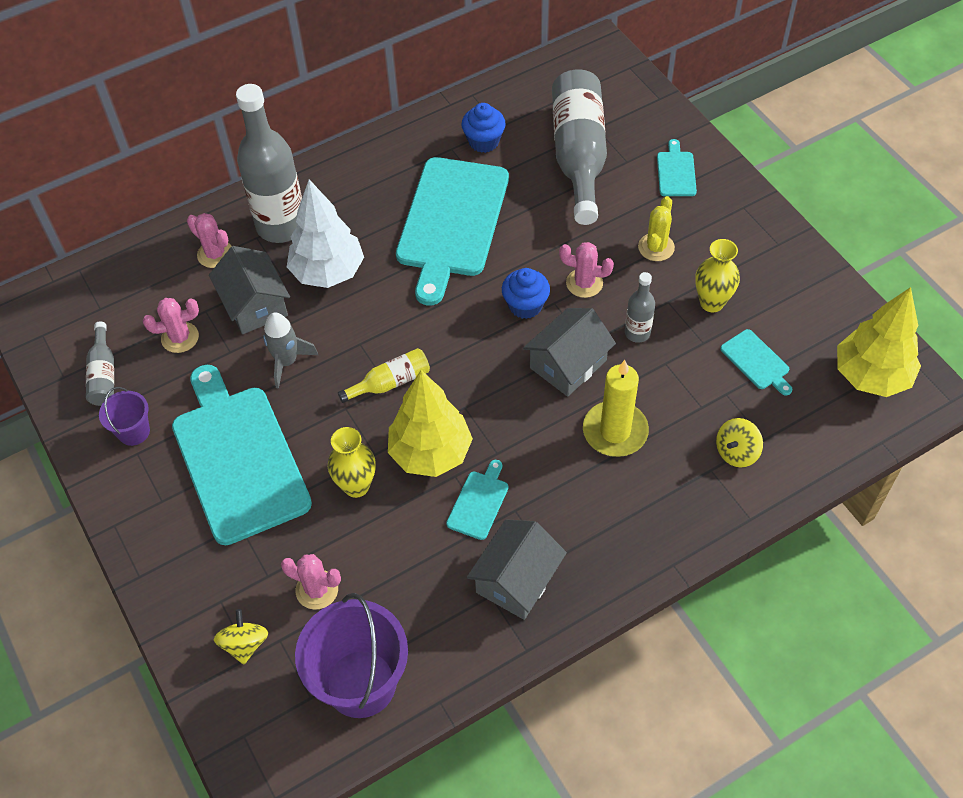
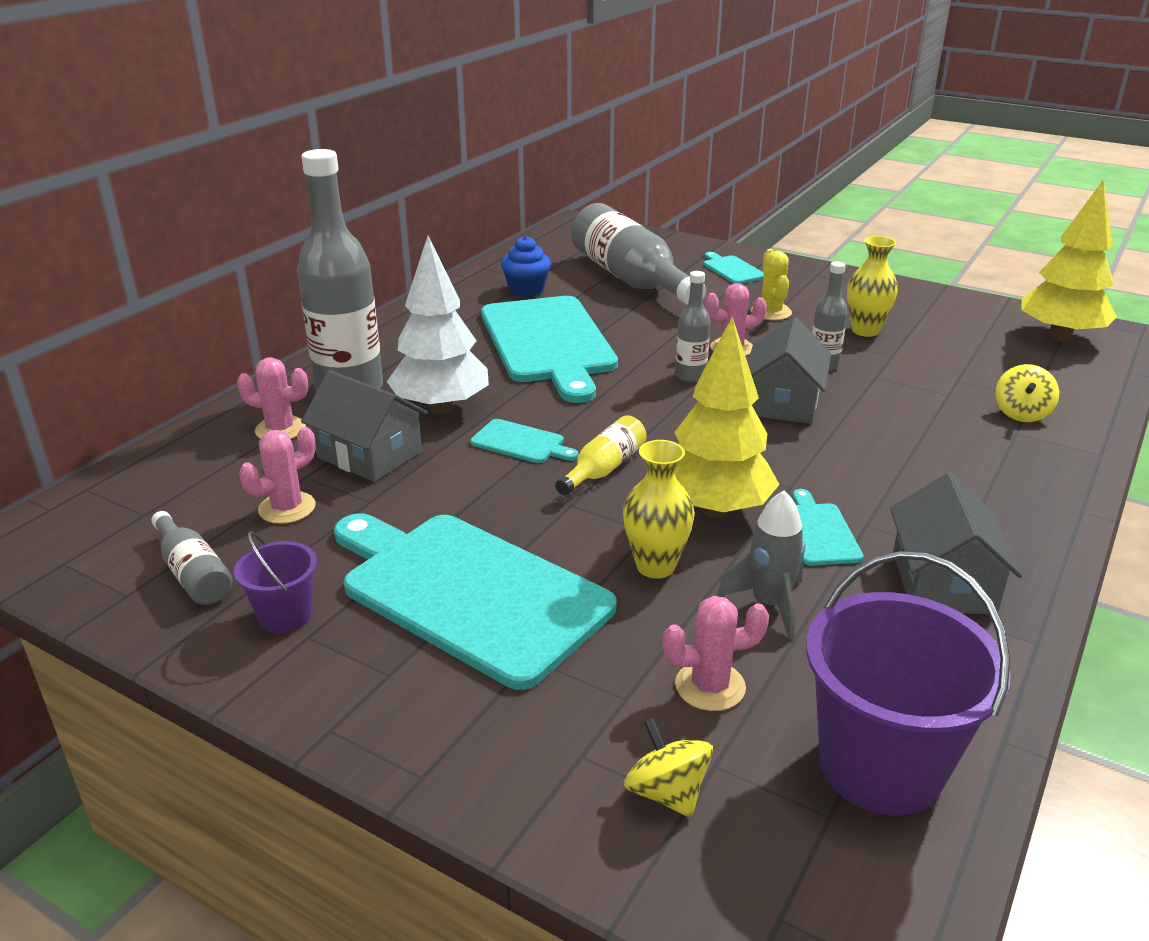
camera: 30 degrees left, 25 degrees down
(287, 362) = (456, 488): grey rocket -> grey rocket (769, 604)
(525, 305) = (690, 376): blue cupcake -> grey bottle
(615, 431) = (890, 433): yellow candle -> none
(756, 361) = (954, 354): turquoise cutting board -> turquoise cutting board (521, 443)

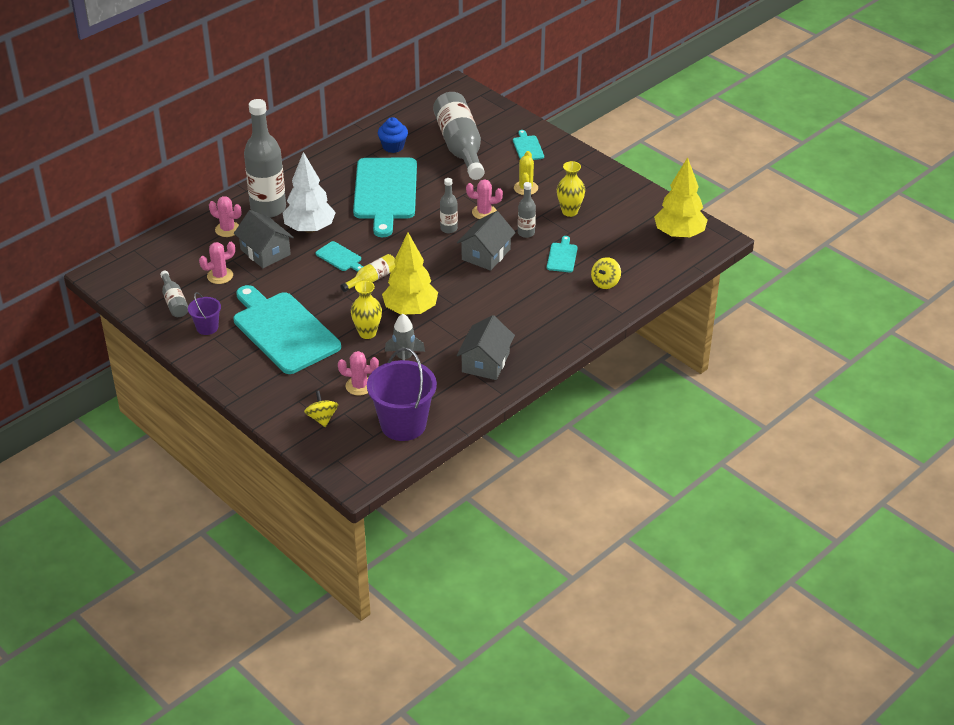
camera: 15 degrees right, 10 degrees up
(818, 532) = (449, 329): turquoise cutting board -> turquoise cutting board (562, 256)

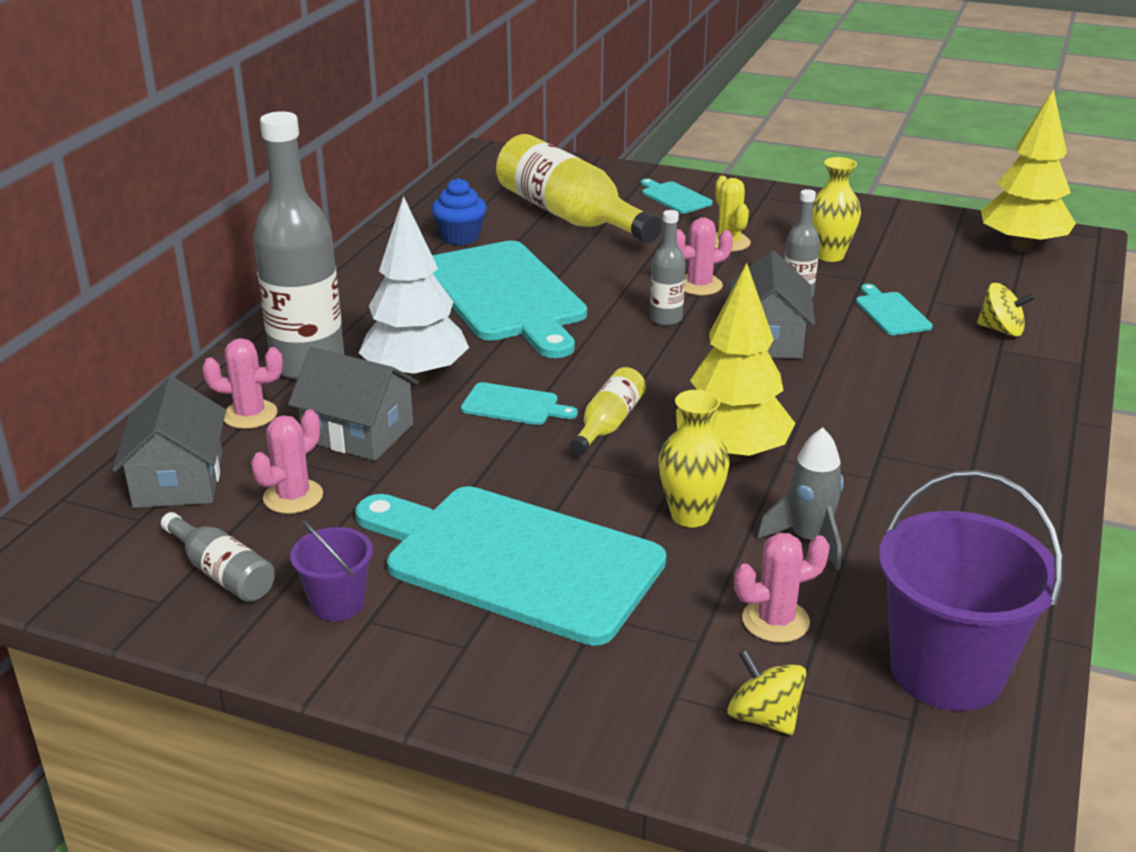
camera: 25 degrees left, 10 degrees down
(460, 146) = (569, 216): grey bottle -> yellow bottle
(485, 362) = (963, 502): grey house -> grey house (178, 480)
(605, 282) = (1001, 330): yellow spinning top -> yellow spinning top turned 75 degrees counterclockwise

